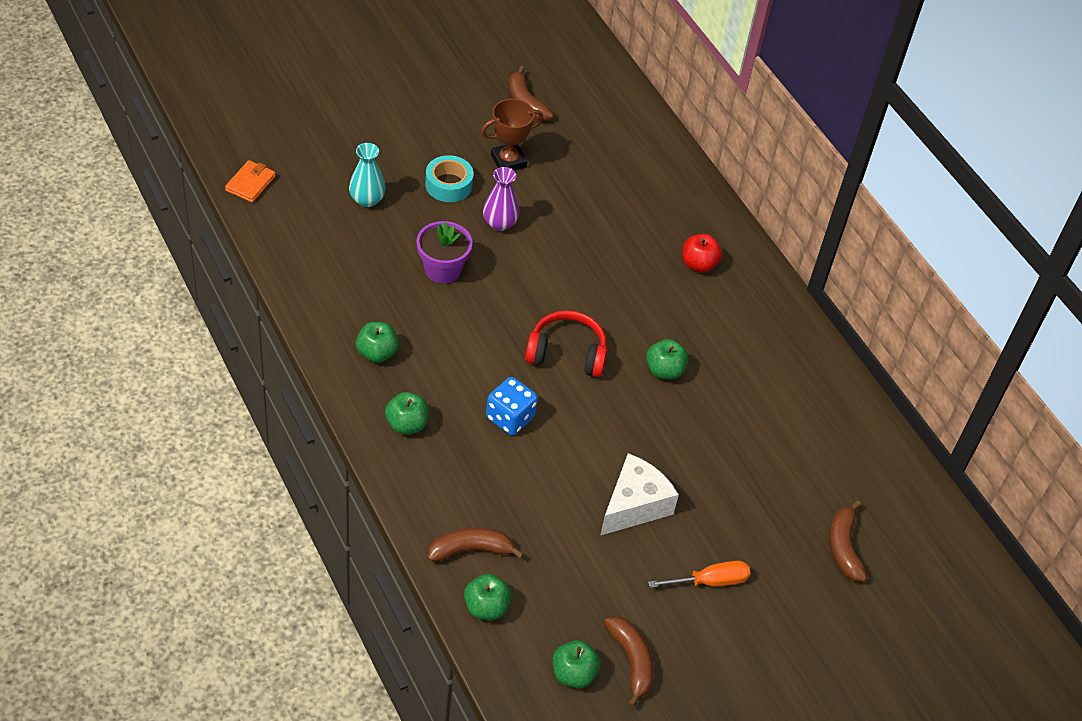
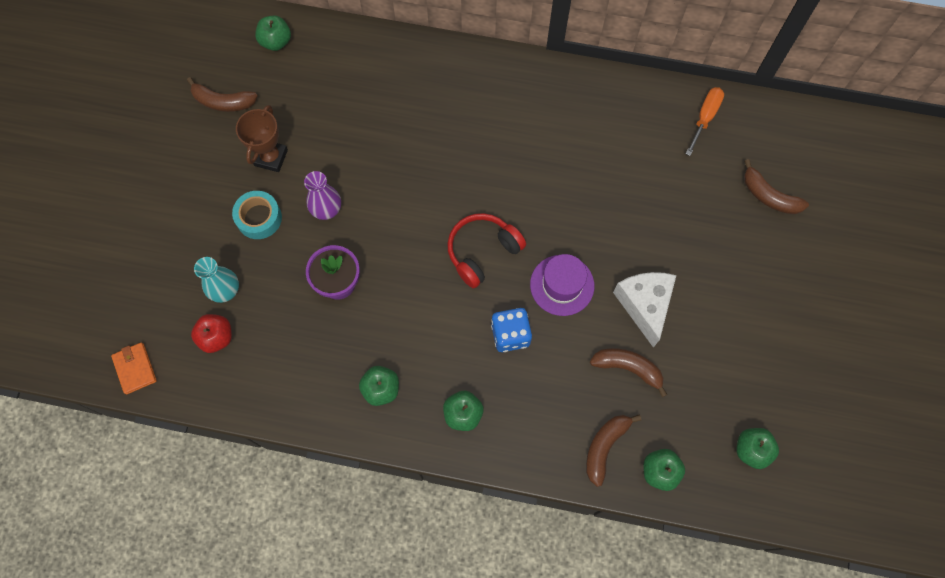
camera: 45 degrees left, 20 degrees up
(592, 430) = (562, 285): none -> purple hat
(631, 661) = (766, 403): brown banana -> brown banana (628, 368)
(664, 370) = (546, 197): green apple -> green apple (276, 42)
(698, 264) = (471, 101): red apple -> red apple (216, 337)
(709, 581) = (738, 303): orange screwdriver -> orange screwdriver (704, 118)

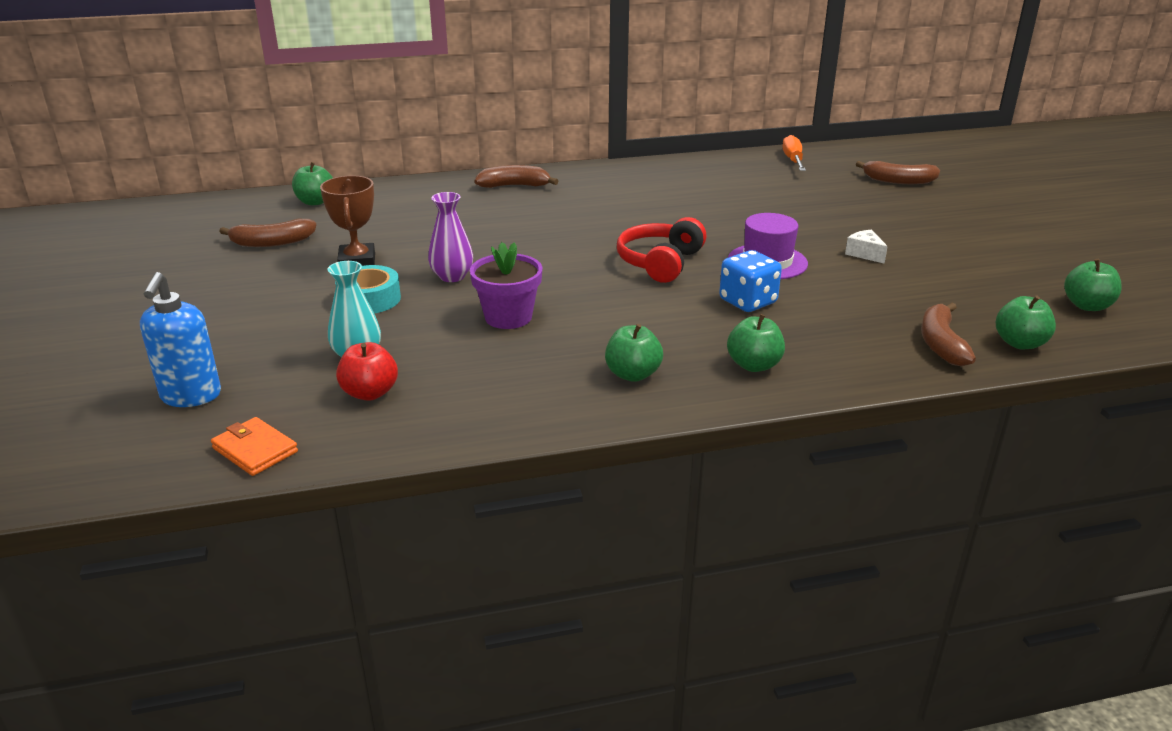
camera: 25 degrees left, 40 degrees down
(116, 294) = (191, 396): none -> blue soap dispenser
(628, 368) = (897, 291): brown banana -> brown banana (514, 186)
(644, 305) = (864, 254): white cheese -> white cheese, size x0.49

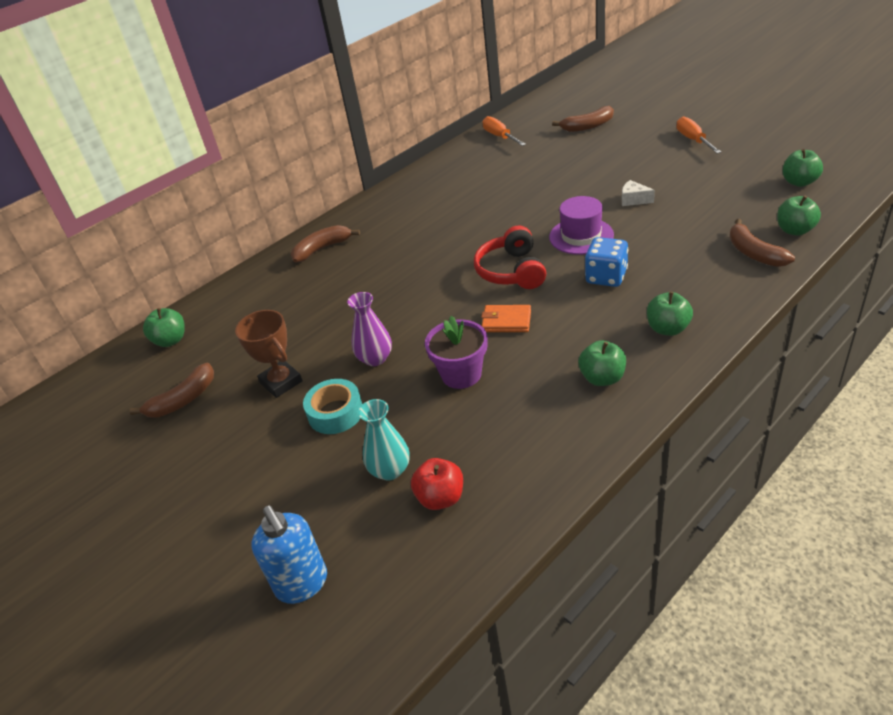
camera: 25 degrees left, 10 degrees up
(255, 450) = (416, 600): orange wallet -> orange wallet (506, 321)
(1005, 229) = (693, 140): none -> orange screwdriver

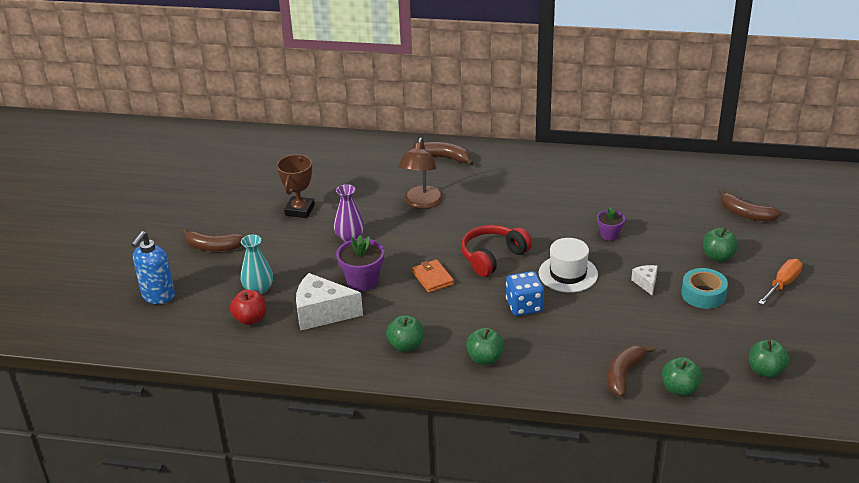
camera: 50 degrees right, 5 degrees down
(171, 340) = (303, 147): green apple -> green apple (718, 256)
(183, 400) = (258, 181): brown banana -> brown banana (214, 247)
(335, 413) = (289, 245): turquoise tape -> turquoise tape (703, 294)
(375, 288) = (422, 203): none -> brown lamp
(488, 427) = (322, 313): none -> white cheese
(500, 137) = (679, 173): orange screwdriver -> none
(547, 196) = (609, 235): none -> purple flower pot
(581, 236) = (568, 274): purple hat -> white hat

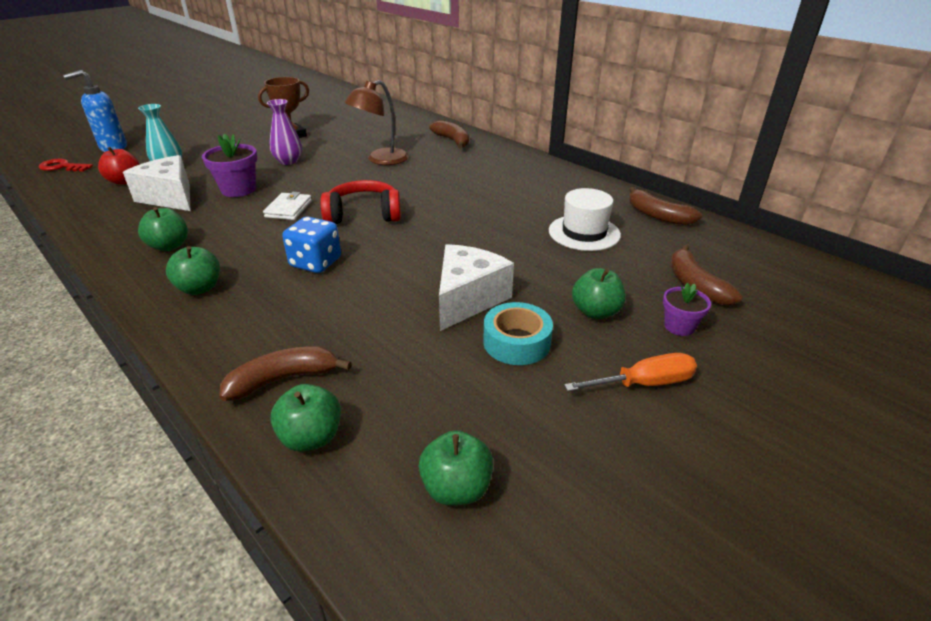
camera: 35 degrees right, 0 degrees up
(158, 335) = (62, 167): none -> red key
(214, 247) = (200, 135): brown banana -> brown banana (657, 215)
(432, 278) = (288, 209): orange wallet -> white wallet
(568, 274) = (403, 255): white hat -> white hat (584, 233)
(609, 235) = (501, 241): purple flower pot -> purple flower pot (679, 326)
(646, 283) = (468, 299): white cheese -> white cheese, size x2.04

